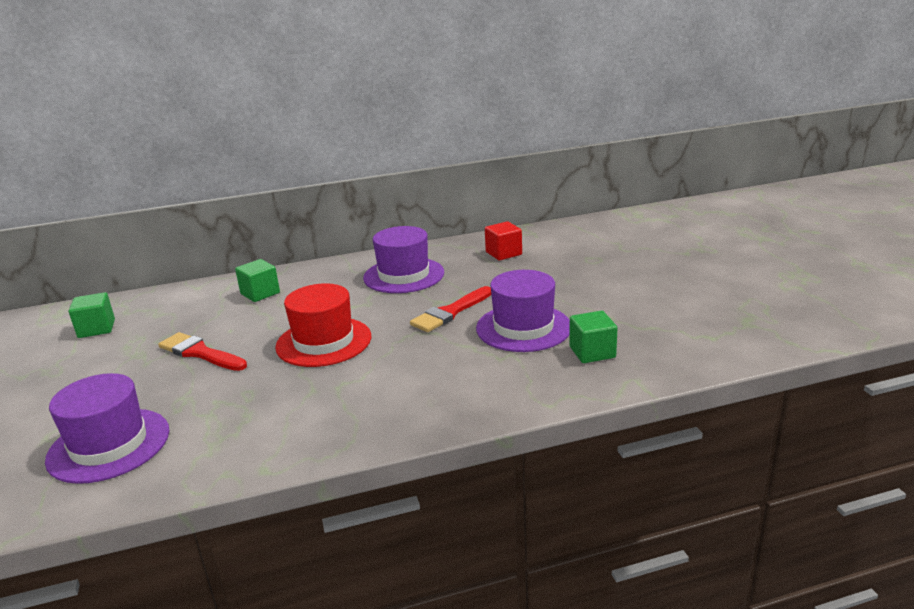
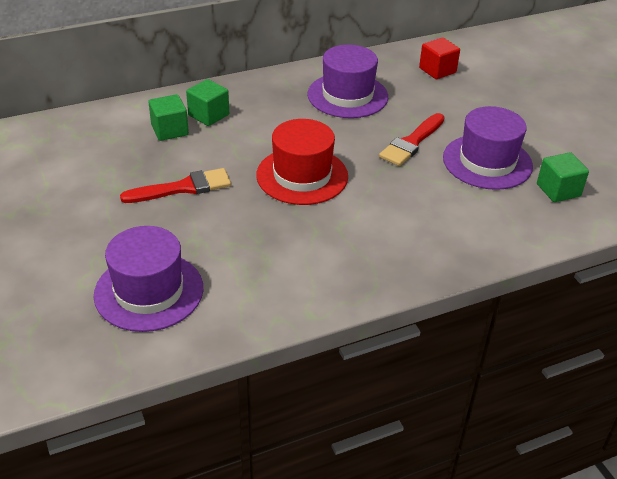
camera: 10 degrees left, 15 degrees up
(96, 329) = (56, 157): green cube -> green cube (170, 130)
(200, 353) = (183, 188): red brush -> red brush turned 135 degrees clockwise

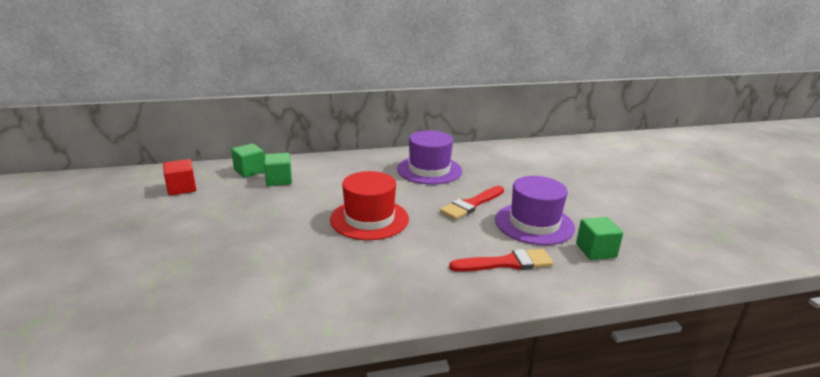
camera: 10 degrees right, 15 degrees down
(149, 291) = (192, 292): purple hat -> none
(183, 188) = (267, 218): red brush -> red brush (506, 263)
(208, 115) = (314, 173): green cube -> green cube (249, 171)
(437, 70) = (507, 160): red cube -> red cube (182, 188)

